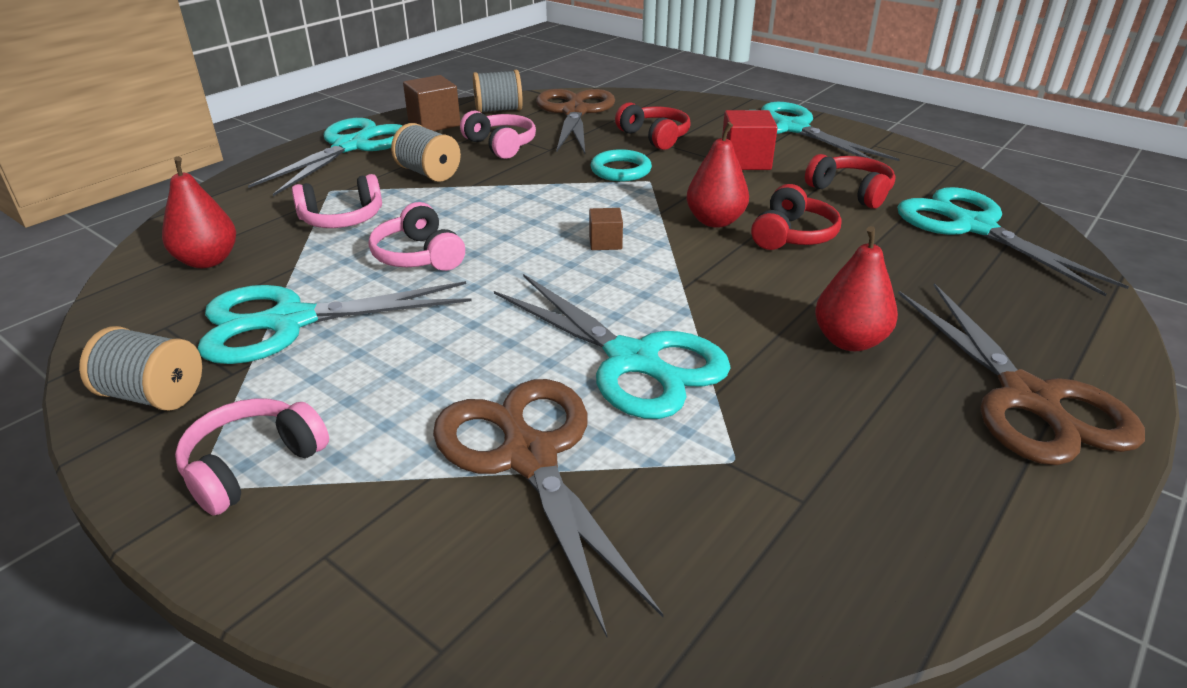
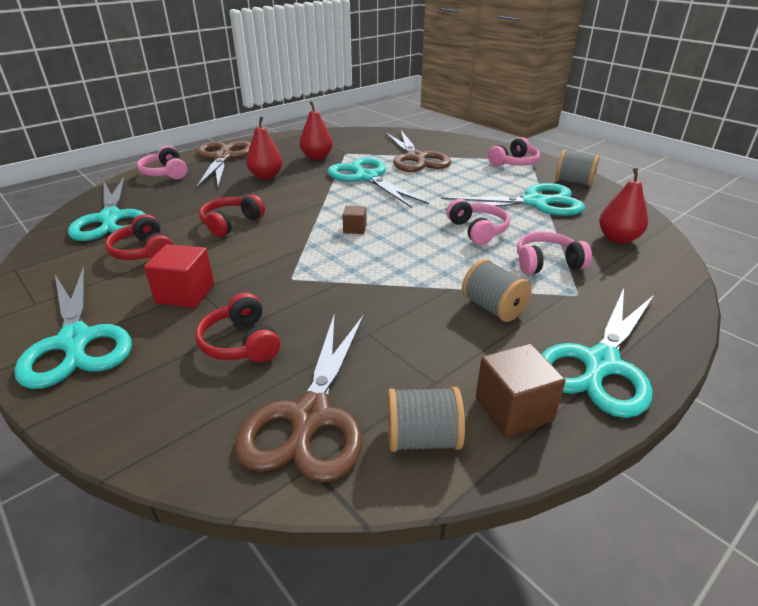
camera: 170 degrees left, 0 degrees up
(501, 145) = (421, 346): pink headphones -> pink headphones (166, 173)
(621, 170) = (309, 293): turquoise ring -> none
(715, 221) = (271, 237): red pear -> red pear (317, 157)

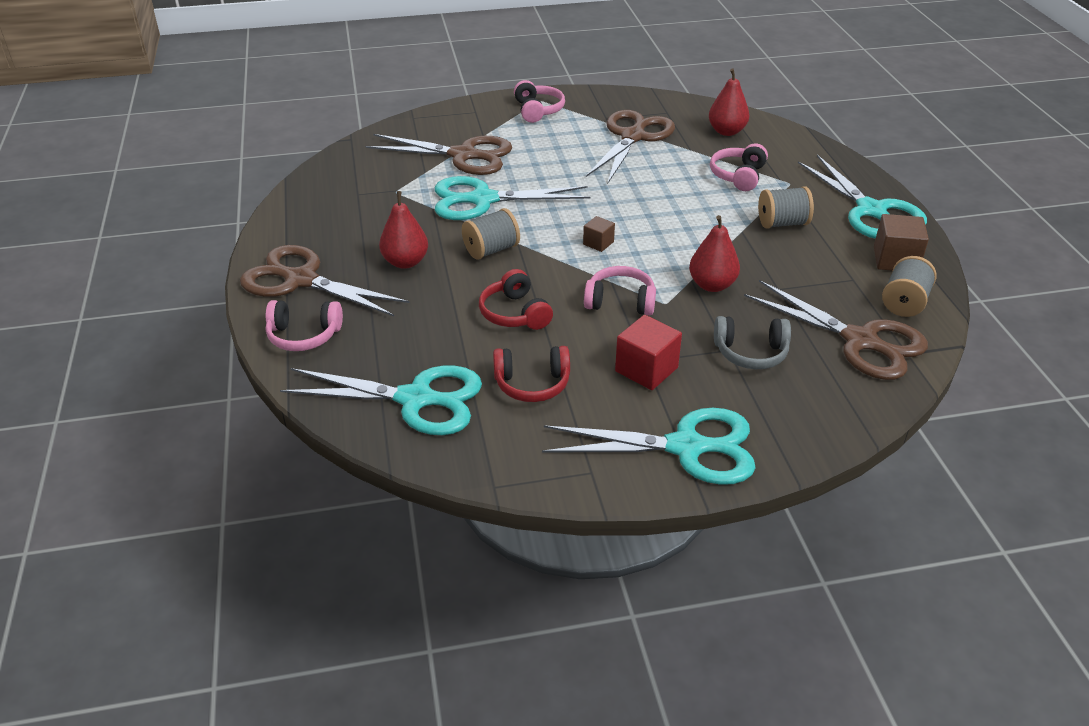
camera: 60 degrees left, 5 degrees up
(241, 343) = (750, 353): red headphones -> grey headphones
(317, 157) = (384, 213): red pear -> red pear (712, 285)
(477, 230) = (659, 183): pink headphones -> pink headphones (620, 302)
(535, 202) = (633, 137): turquoise scissors -> brown scissors
(574, 182) = (611, 102): grey spool -> grey spool (491, 250)

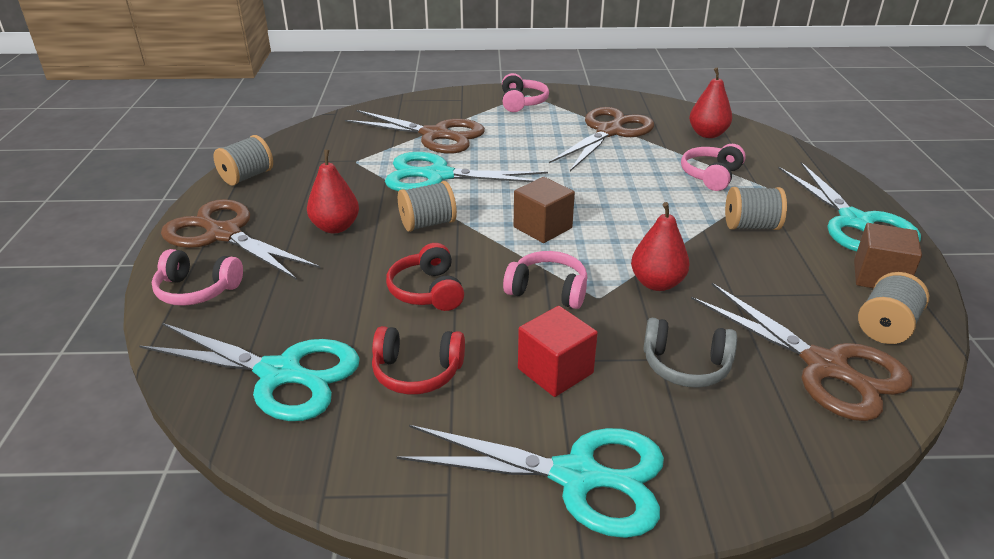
camera: 10 degrees right, 5 degrees down
(293, 218) = (247, 177): none -> grey spool
(598, 243) = (542, 227): brown cube -> brown cube, size x1.74

